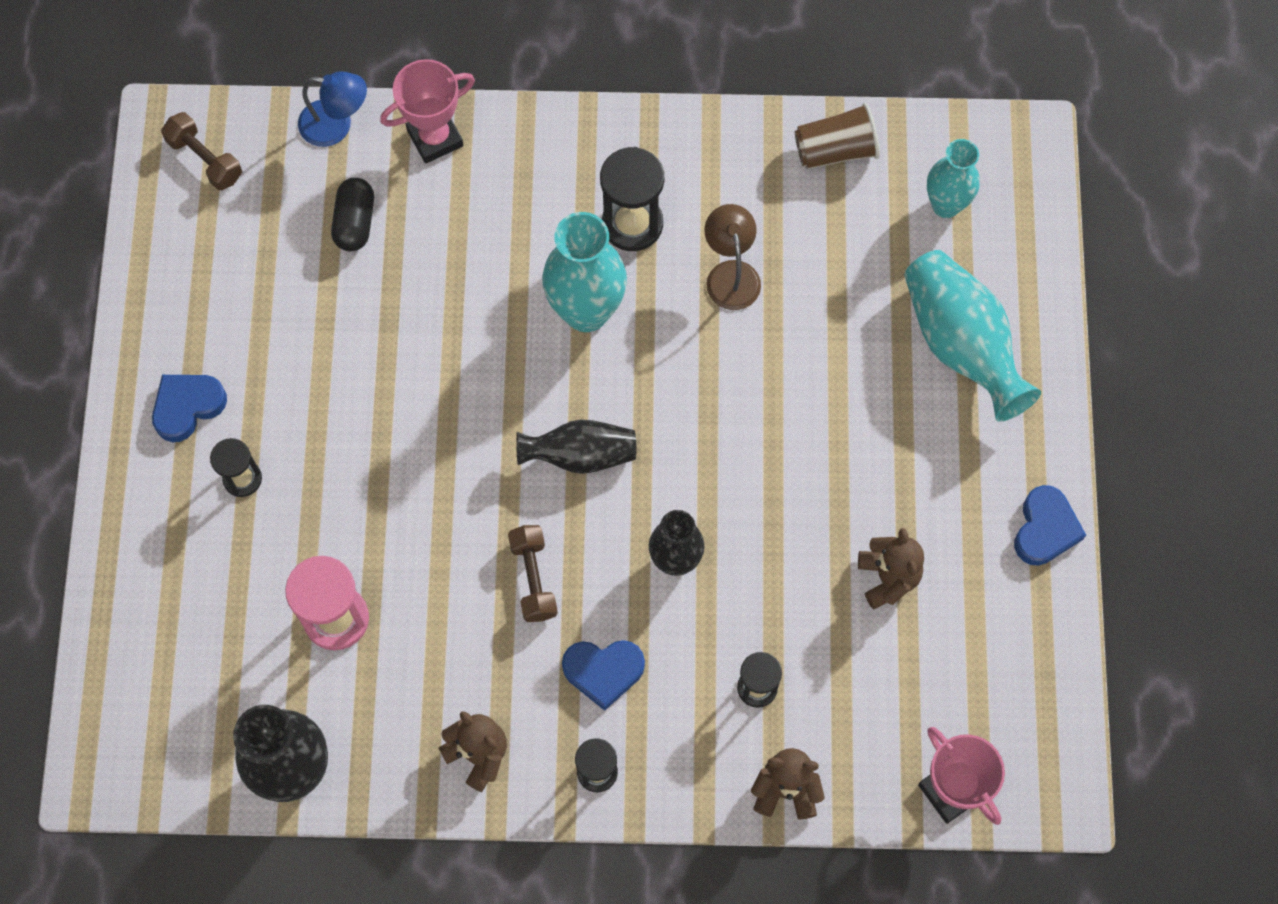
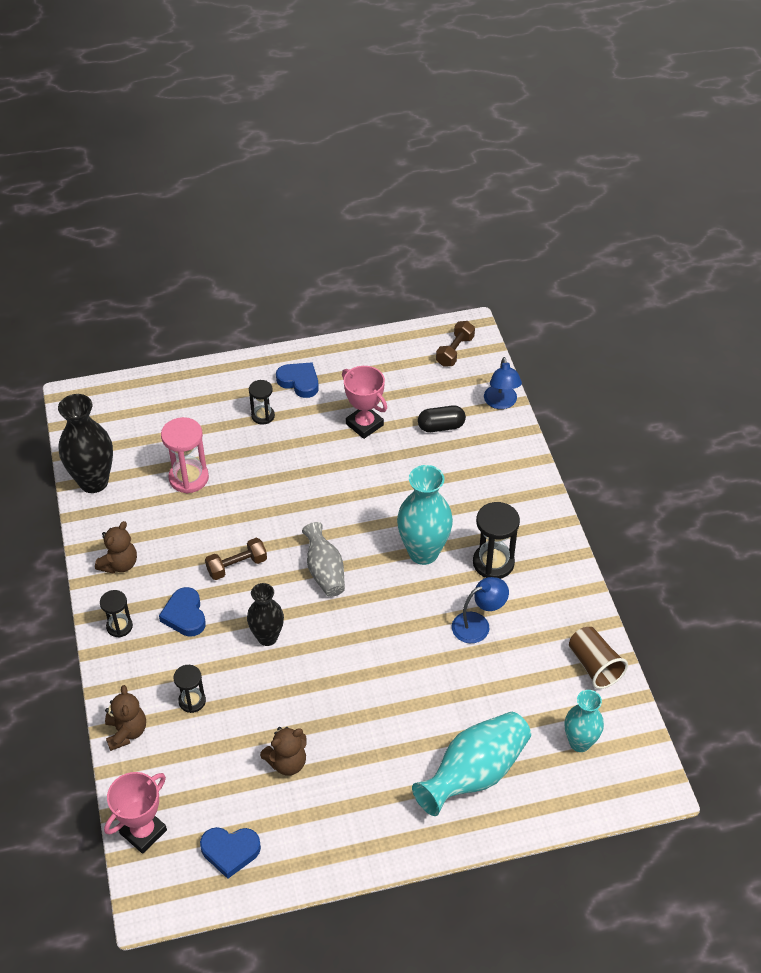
camera: 75 degrees right, 20 degrees down
(435, 138) = (512, 450): pink trophy -> pink trophy (364, 424)
(580, 455) = (325, 571): black vase -> grey vase
(731, 274) = (478, 624): brown lamp -> blue lamp
(1045, 529) = (350, 856): blue heart -> blue heart (230, 851)

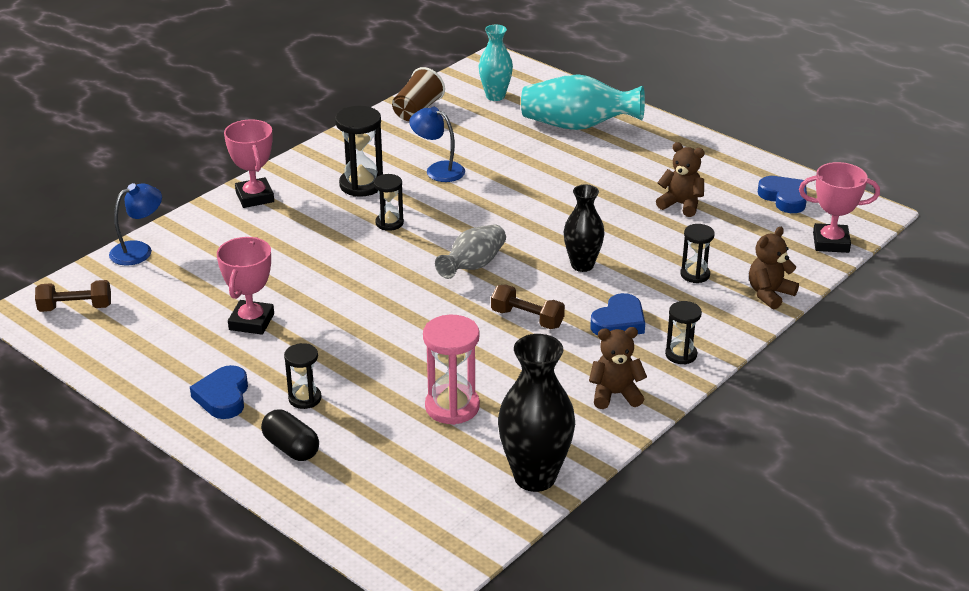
camera: 125 degrees left, 15 degrees down
(423, 552) = (389, 223): turquoise vase -> black hourglass
(441, 426) = (209, 273): black capsule -> black capsule (291, 448)
(526, 491) = (255, 197): none -> pink trophy

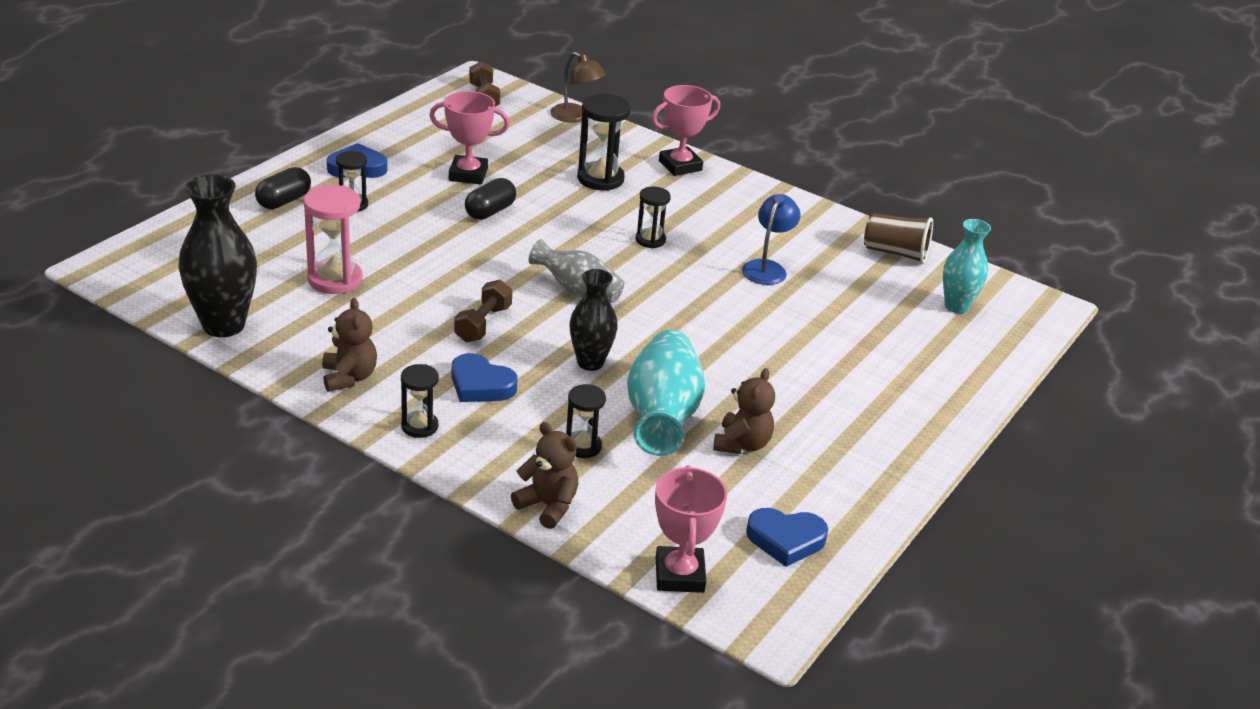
camera: 80 degrees right, 0 degrees up
(139, 250) = (575, 117): blue lamp -> brown lamp
(329, 310) = (490, 211): none -> black capsule
(361, 185) = (720, 222): black hourglass -> black hourglass (600, 179)
(577, 126) = (909, 367): turquoise vase -> turquoise vase (662, 416)
(784, 198) = (785, 540): blue heart -> blue heart turned 45 degrees clockwise

